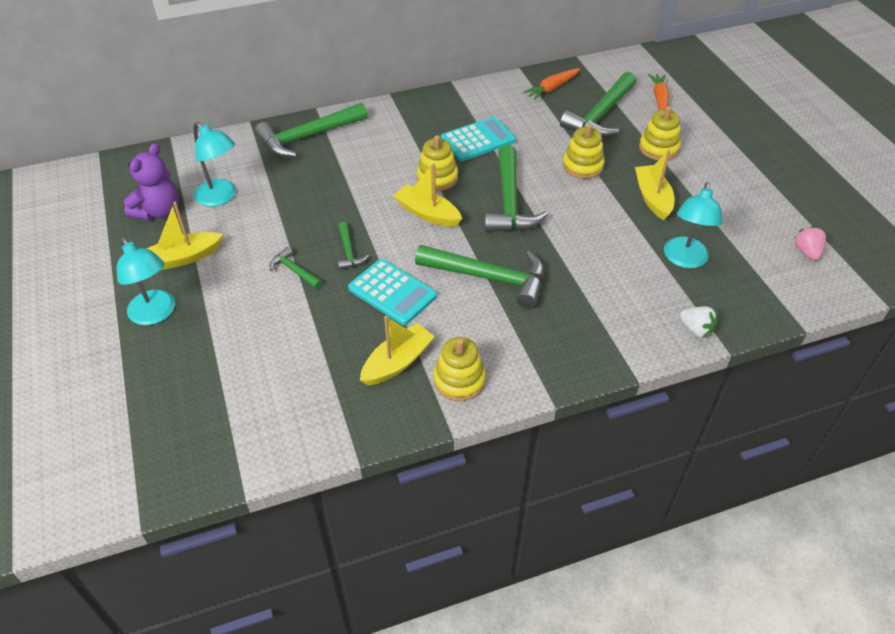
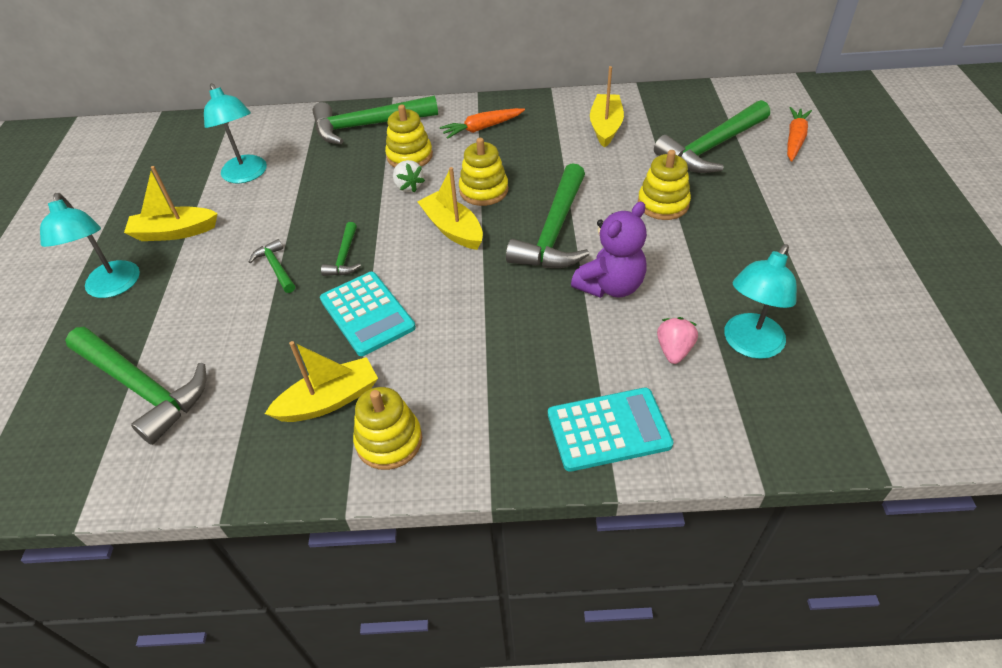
camera: 20 degrees right, 0 degrees up
(159, 211) = (180, 179): purple teddy bear -> purple teddy bear (610, 286)
(478, 140) = (550, 155): turquoise calculator -> turquoise calculator (608, 429)
(489, 278) = (487, 319): green hammer -> green hammer (143, 388)
(552, 88) = (664, 109): orange carrot -> orange carrot (482, 128)
(652, 198) = (737, 257): yellow boat -> yellow boat (605, 127)
(658, 148) = (770, 197): yellow stacking toy -> yellow stacking toy (409, 156)
(696, 329) = (727, 444): white strawberry -> white strawberry (408, 186)
(806, 252) = (932, 368): pink strawberry -> pink strawberry (674, 350)

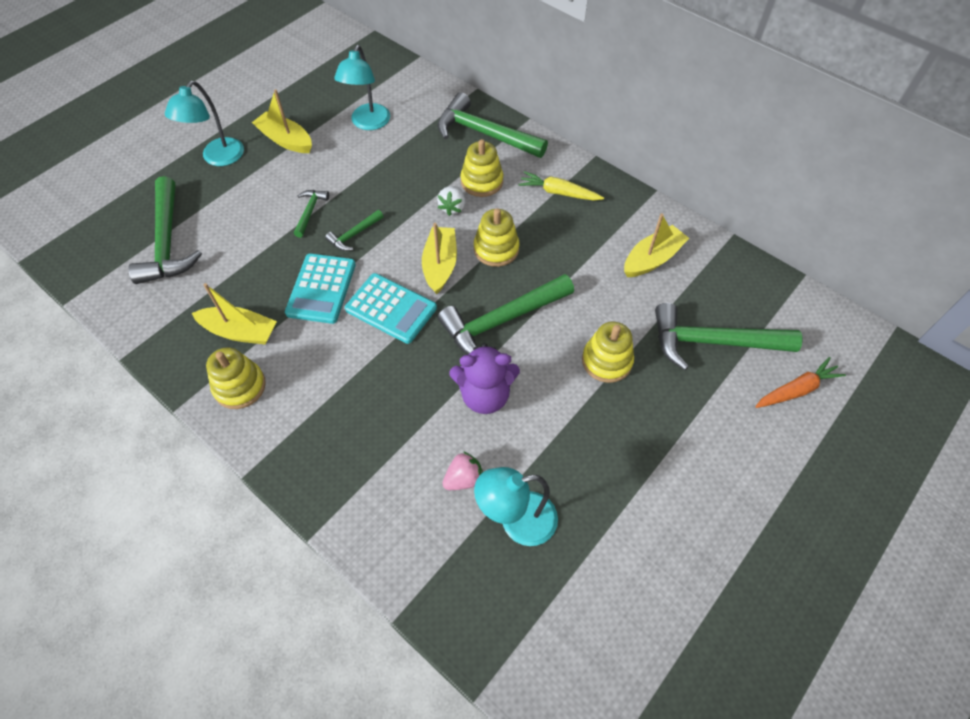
camera: 40 degrees right, 10 degrees up
(482, 128) = (559, 192): orange carrot -> yellow carrot
(608, 429) = (357, 493): turquoise calculator -> turquoise calculator (391, 308)

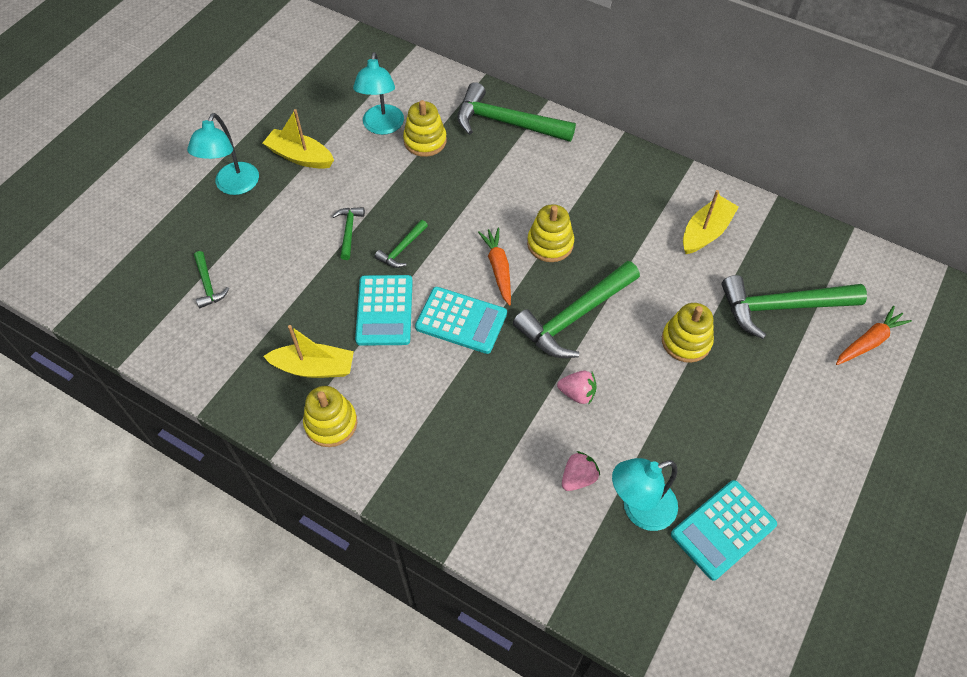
camera: 10 degrees left, 0 degrees up
(167, 242) = (208, 285): green hammer -> green hammer, size x0.48
(440, 265) = (498, 269): yellow boat -> orange carrot
(452, 207) = (494, 206): white strawberry -> none
(482, 181) = (517, 174): yellow stacking toy -> yellow stacking toy (425, 141)
(485, 395) = (577, 393): purple teddy bear -> pink strawberry
(559, 192) = (597, 176): yellow carrot -> none
(598, 557) = (723, 530): none -> turquoise calculator

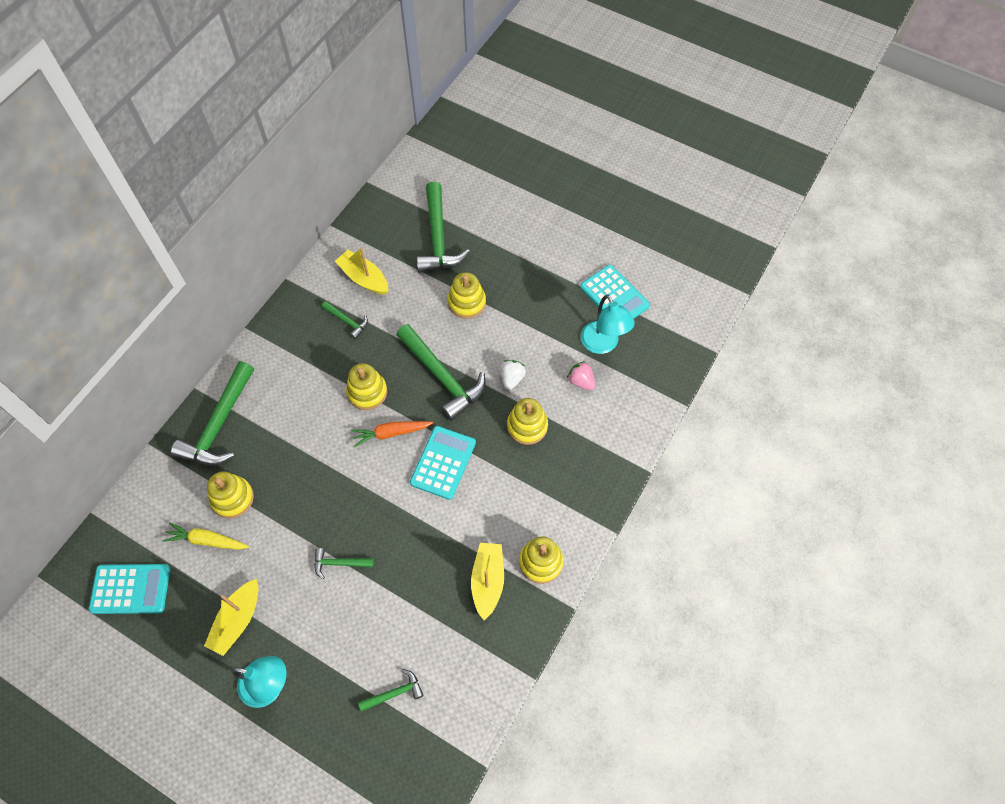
camera: 90 degrees left, 5 degrees up
(382, 127) = (207, 540): turquoise lamp -> yellow carrot
(384, 310) = (430, 525): turquoise calculator -> turquoise calculator (130, 589)
(402, 249) = (364, 514): green hammer -> green hammer (347, 321)
(510, 410) = (527, 426): none -> yellow stacking toy
(577, 393) = (512, 378): pink strawberry -> white strawberry
(869, 341) = (469, 191): orange carrot -> none

